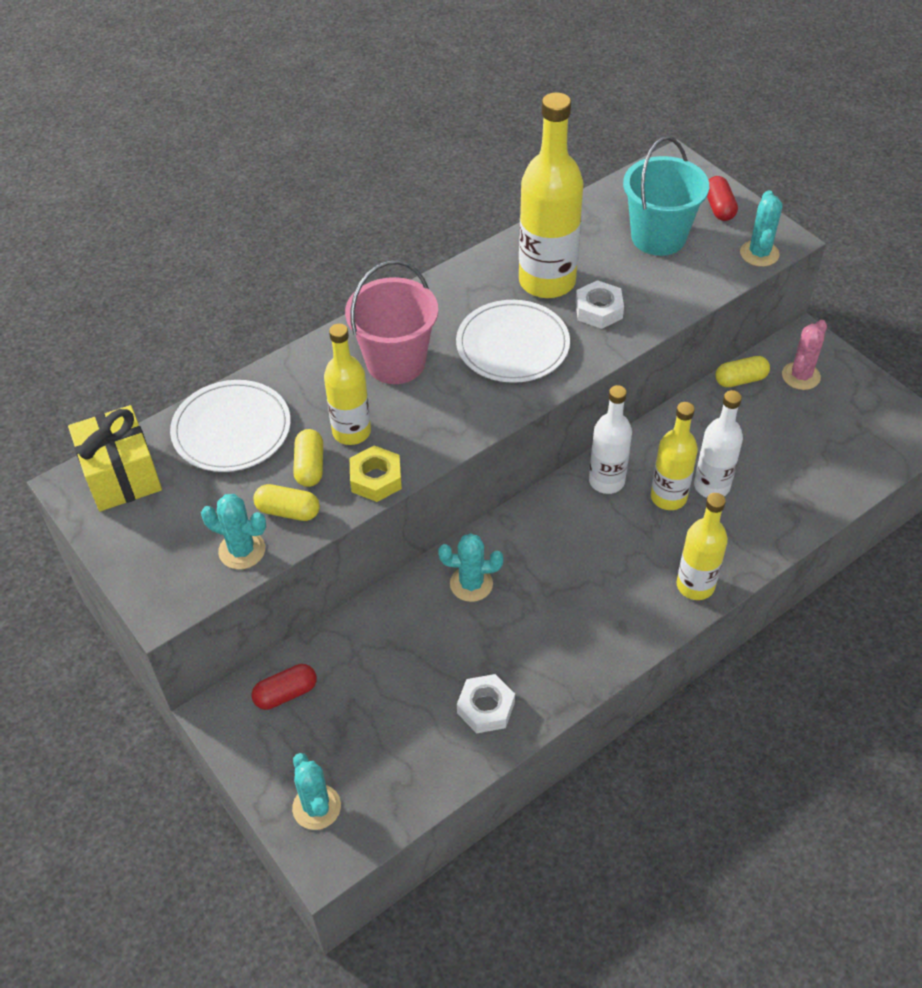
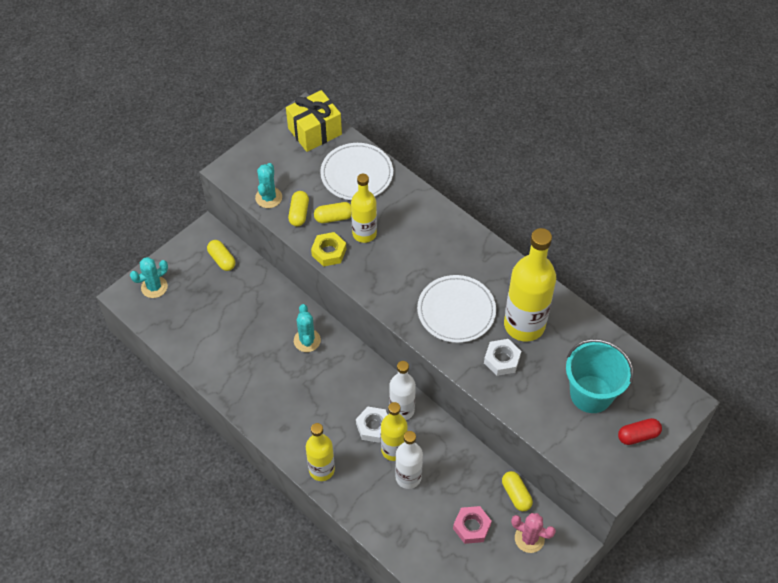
camera: 80 degrees right, 5 degrees up
(286, 693) = (222, 260): red capsule -> yellow capsule
(396, 362) = (427, 247): pink bucket -> none
(485, 708) = (220, 359): white nut -> white nut (373, 427)
(759, 253) = (589, 466): turquoise cactus -> none
(785, 429) = (471, 527): none -> pink nut

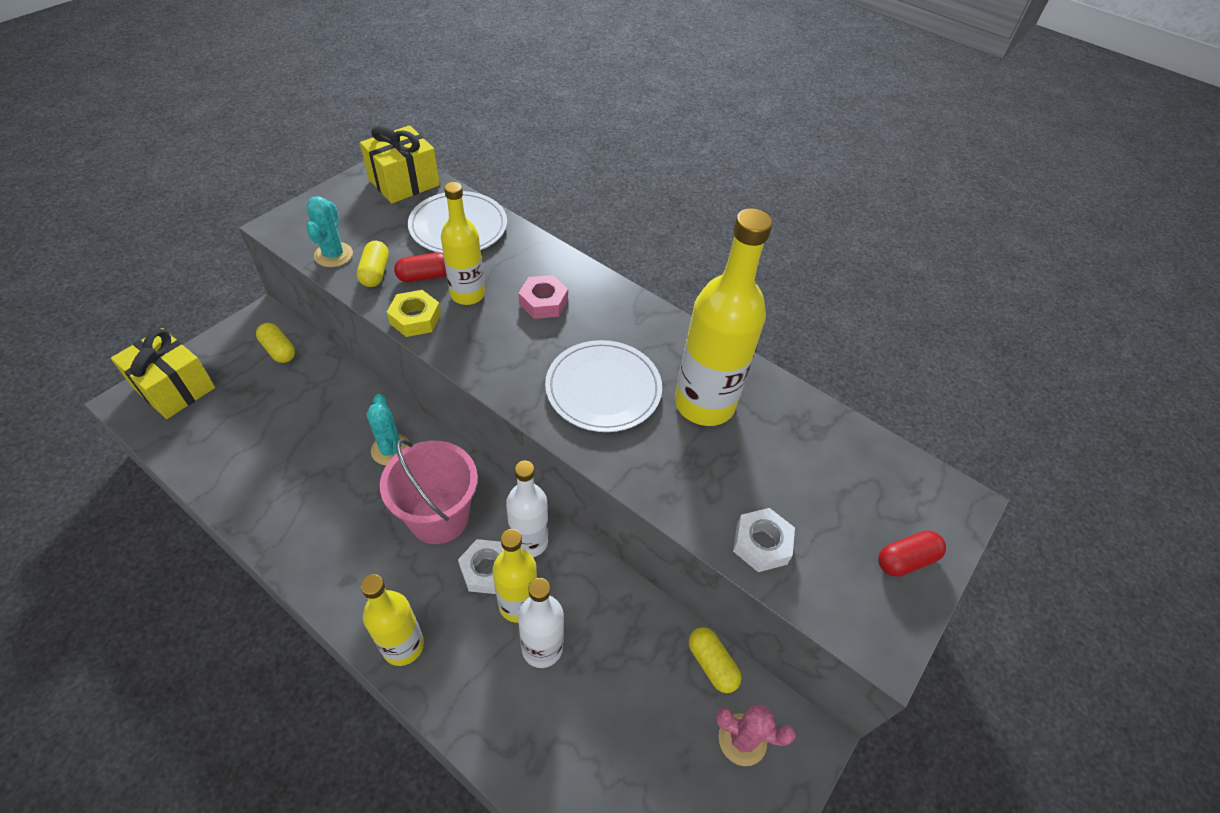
camera: 10 degrees left, 5 degrees down
(154, 287) = (174, 388): turquoise cactus -> yellow gift
(334, 217) = (425, 276): yellow capsule -> red capsule
(341, 390) = (439, 517): none -> pink bucket
(471, 527) = (648, 726): pink nut -> pink nut (543, 302)
(502, 360) = (678, 455): white nut -> white nut (761, 544)
(591, 394) = (820, 498): turquoise bucket -> none

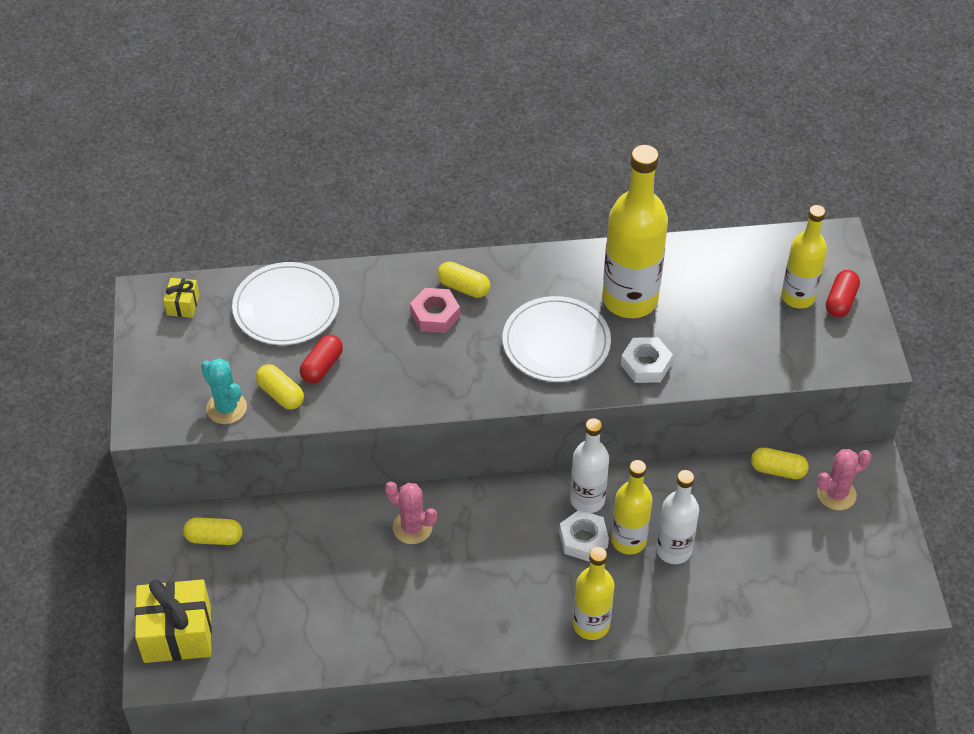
camera: 40 degrees left, 0 degrees up
(391, 449) = (412, 527): turquoise cactus -> pink cactus
(404, 182) = (183, 305): yellow gift -> yellow gift, size x0.48
(415, 318) = (363, 402): yellow nut -> none
(439, 517) = (509, 538): pink bucket -> none
(467, 294) = (373, 354): yellow bottle -> yellow bottle (798, 297)
(588, 300) = (463, 287): none -> yellow capsule
(761, 544) = (758, 358): white nut -> white nut (646, 364)

